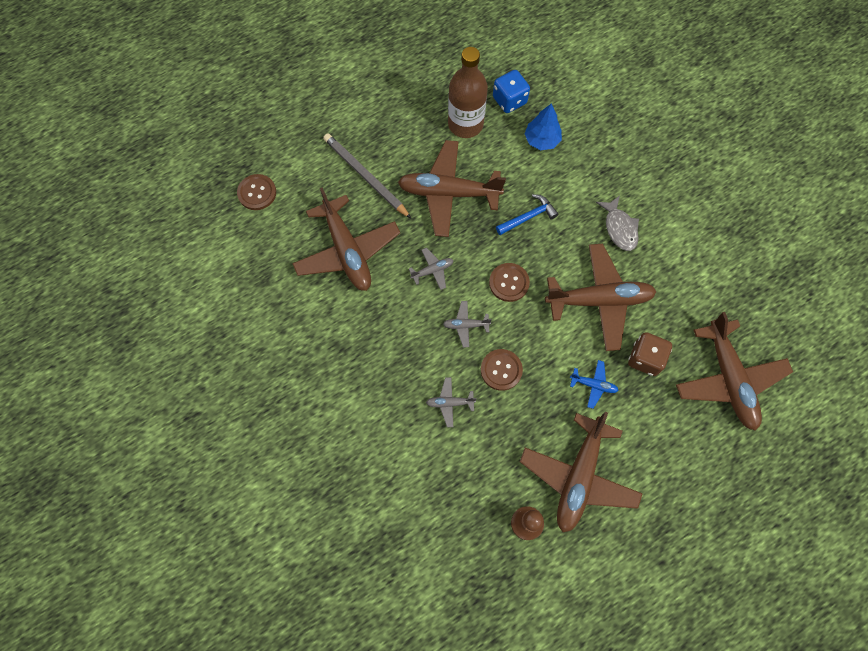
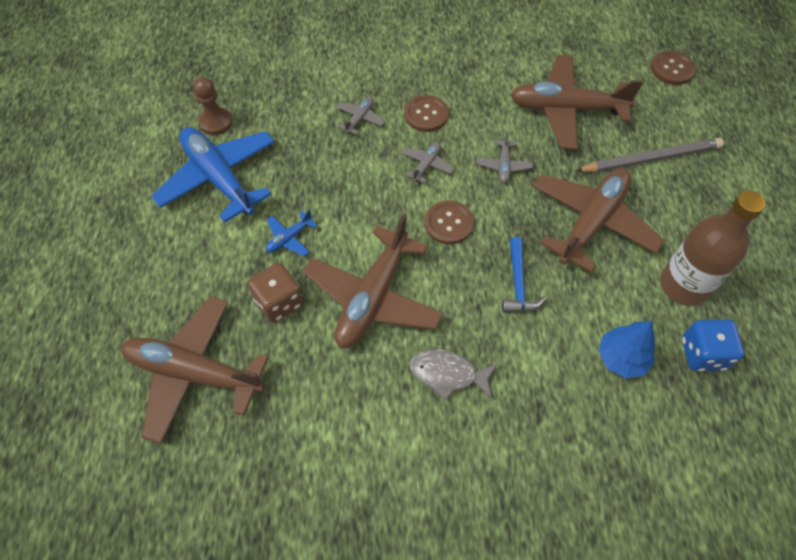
camera: 120 degrees right, 10 degrees down
(501, 370) = (361, 170): brown button -> brown button (426, 114)
(578, 476) = (219, 178): brown plane -> blue plane

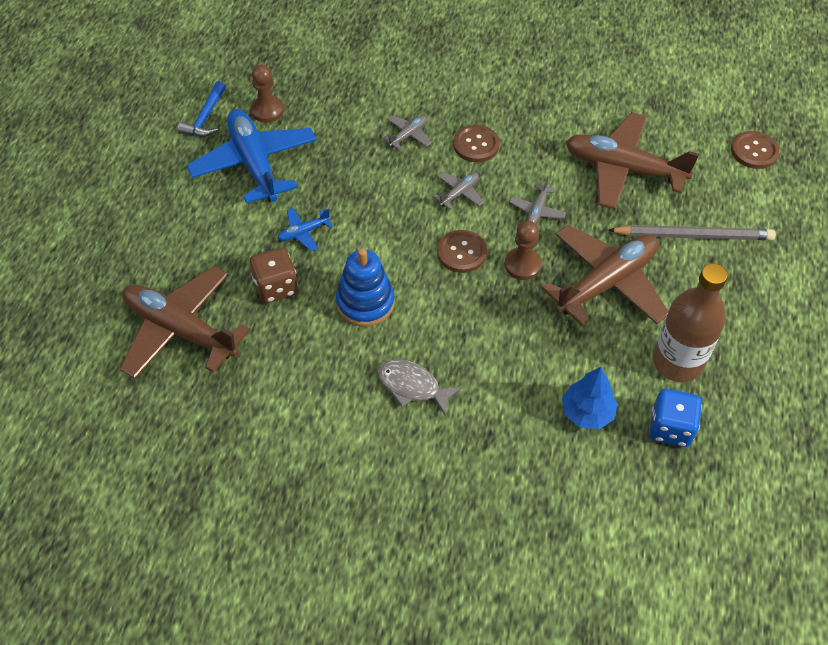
camera: 15 degrees right, 5 degrees down
(373, 297) = (365, 303): brown plane -> blue stacking toy
(509, 223) = (522, 265): none -> brown pawn
(518, 284) = (510, 323): blue hammer -> blue hammer (205, 117)

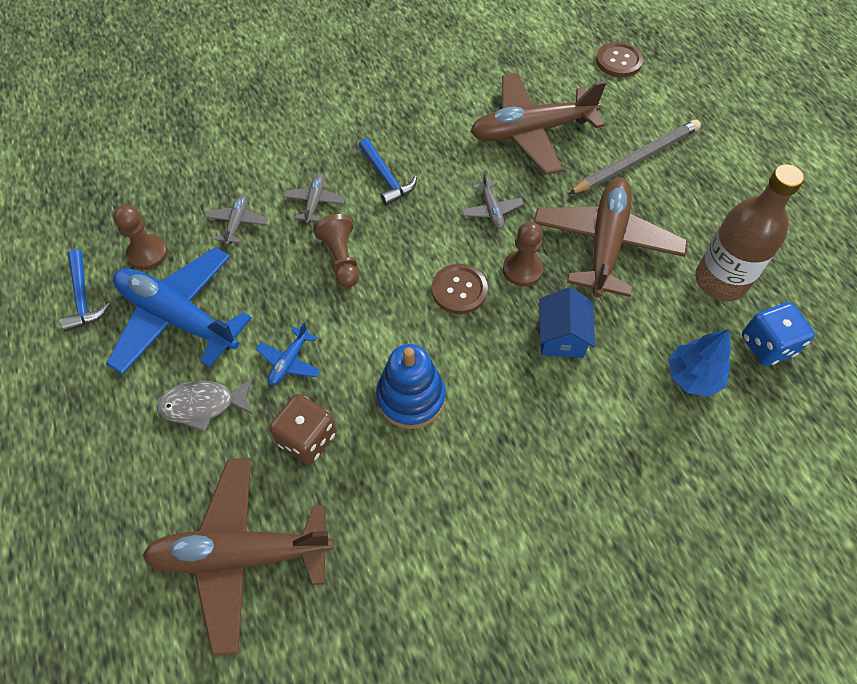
camera: 35 degrees left, 5 degrees up
(394, 184) = (341, 259): none -> brown pawn
(412, 386) = (525, 455): grey fish -> grey fish (203, 405)
(459, 193) = (409, 233): grey plane -> grey plane (237, 223)
(476, 145) = (386, 178): brown button -> blue hammer
(510, 327) = (561, 336): none -> blue house

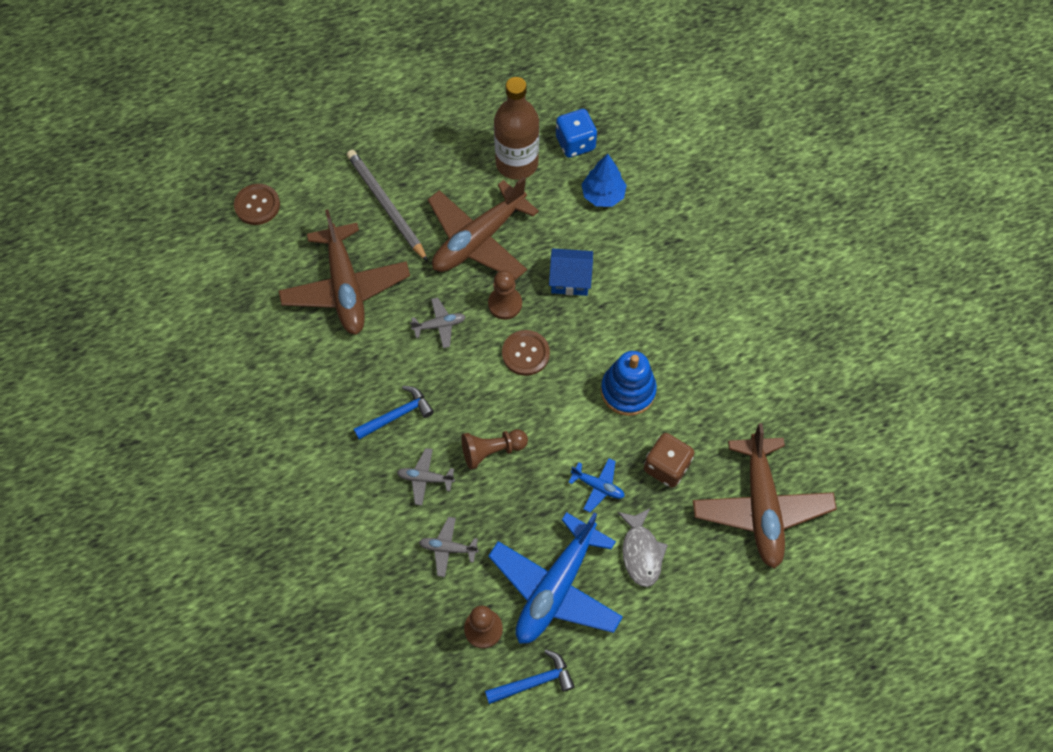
camera: 90 degrees left, 5 degrees up
(605, 243) = (478, 239): brown plane -> brown plane turned 60 degrees counterclockwise

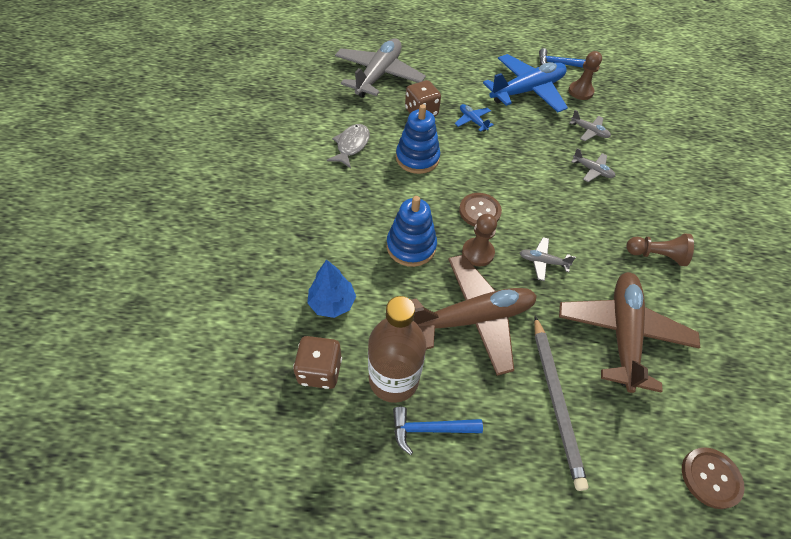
camera: 155 degrees left, 10 degrees down
(397, 415) = (601, 215): blue hammer -> blue hammer (430, 429)
(492, 451) = (536, 166): brown pawn -> brown pawn (656, 255)
(570, 279) = (411, 246): blue house -> blue stacking toy
(575, 143) = (320, 370): blue dice -> brown dice
(641, 552) = (465, 85): grey fish -> grey fish (351, 146)
(761, 507) = (378, 75): brown plane -> grey plane

